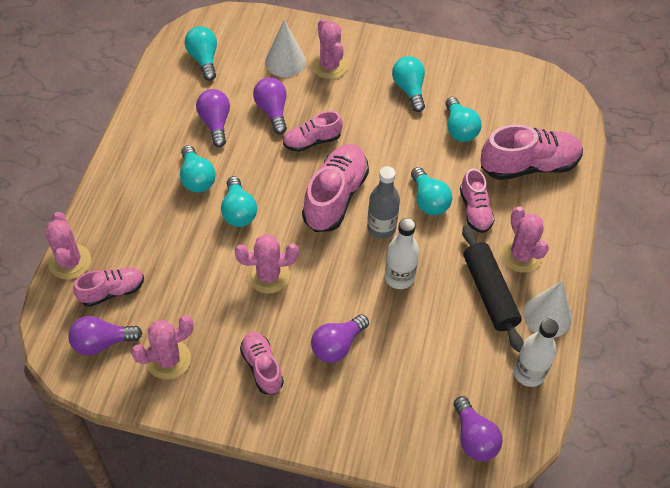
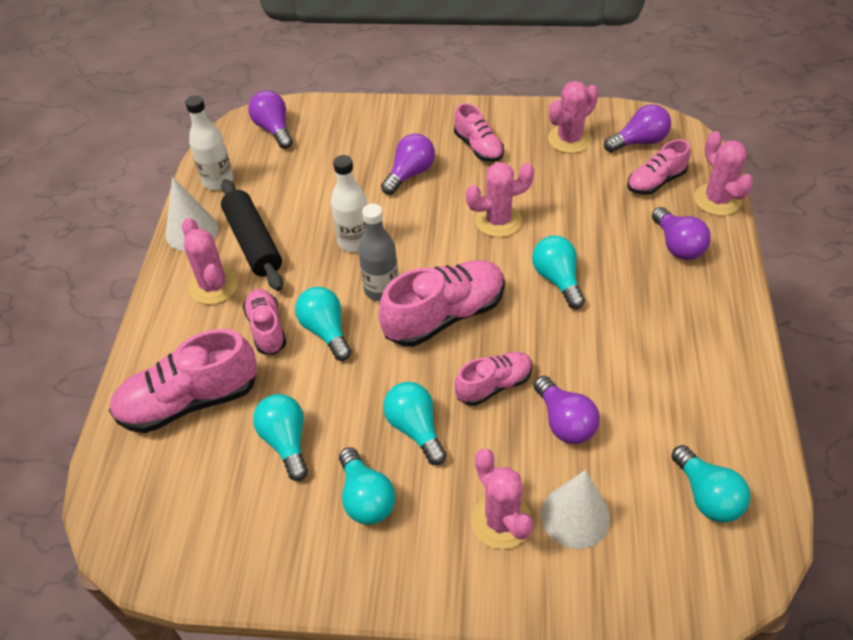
camera: 175 degrees right, 5 degrees down
(197, 178) = (626, 309): turquoise light bulb -> turquoise light bulb (415, 428)
(215, 123) = (637, 388): purple light bulb -> purple light bulb (677, 245)
(335, 197) = (444, 316): pink shoe -> pink shoe turned 135 degrees counterclockwise

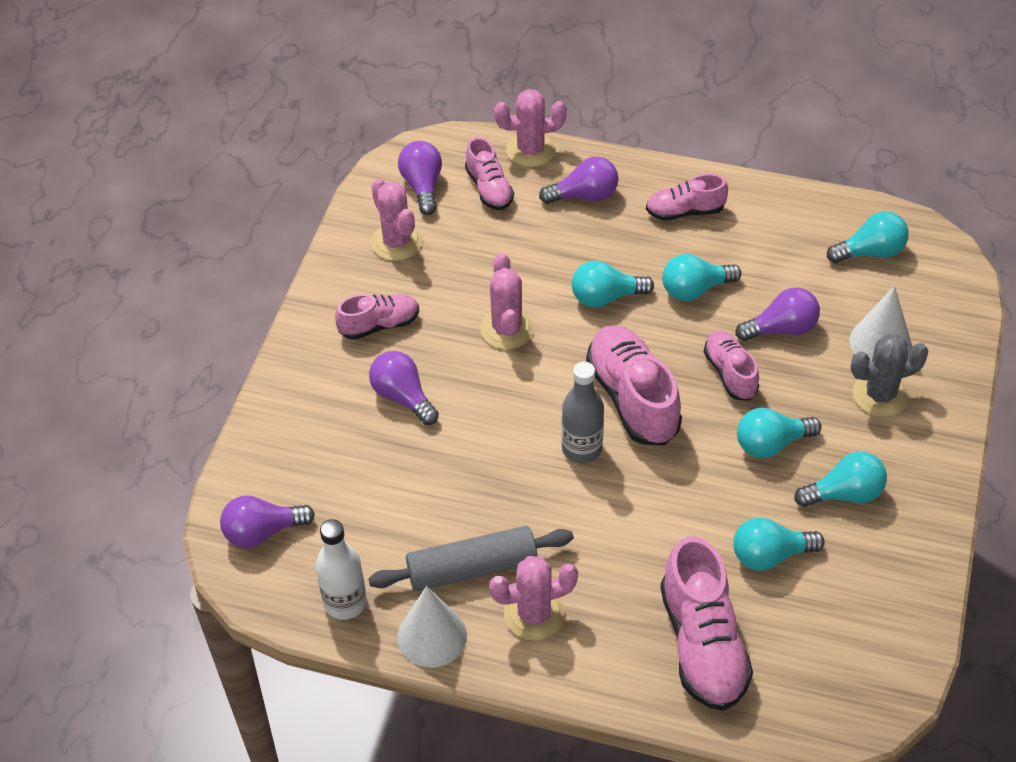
camera: 80 degrees left, 0 degrees up
(253, 242) = (472, 568): black rolling pin -> grey rolling pin
(267, 328) = (614, 563): pink shoe -> pink shoe (685, 211)
(326, 331) = (629, 506): turquoise light bulb -> turquoise light bulb (695, 289)
(354, 241) = (500, 465): white bottle -> none
(501, 521) = (880, 395): pink cactus -> grey cactus

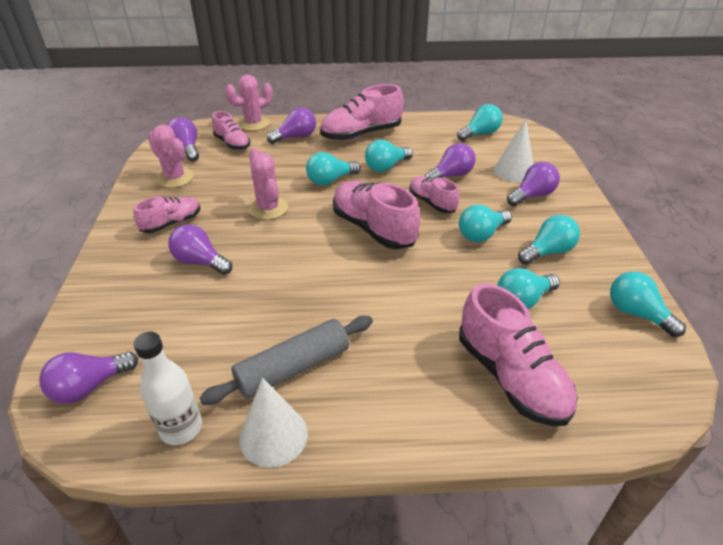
camera: 20 degrees left, 10 degrees down
(534, 614) = (360, 391): pink cactus -> none
(582, 448) = (350, 265): grey bottle -> none
(685, 211) = (361, 134): pink shoe -> pink shoe, size x1.70
(880, 395) = (532, 195): grey cactus -> purple light bulb
(899, 610) = (636, 314): none -> turquoise light bulb

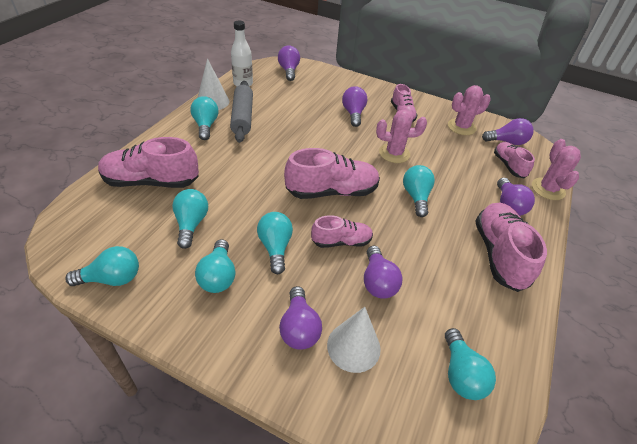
camera: 115 degrees right, 5 degrees up
(200, 262) = (353, 114): purple light bulb -> purple light bulb turned 60 degrees counterclockwise
(232, 143) = (508, 166): pink shoe -> pink shoe turned 90 degrees clockwise
(386, 167) = (420, 241): turquoise light bulb -> turquoise light bulb (206, 125)

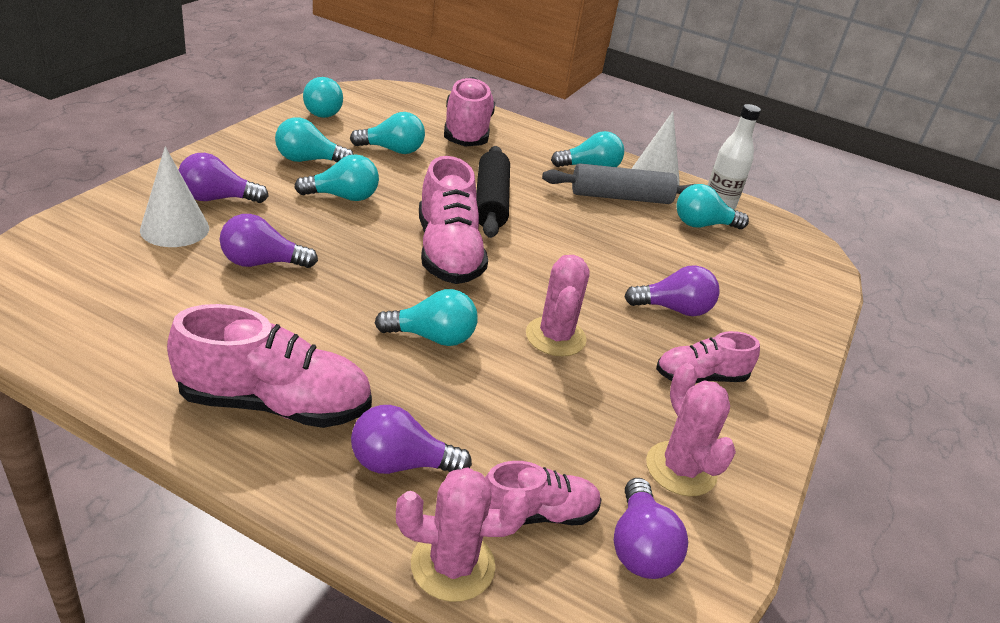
camera: 90 degrees right, 10 degrees down
(263, 171) = (491, 202): none -> black rolling pin
(289, 71) = (792, 254): purple light bulb -> none
(341, 241) = (342, 245): pink shoe -> none
(461, 374) = (91, 299): turquoise light bulb -> turquoise light bulb (702, 225)

